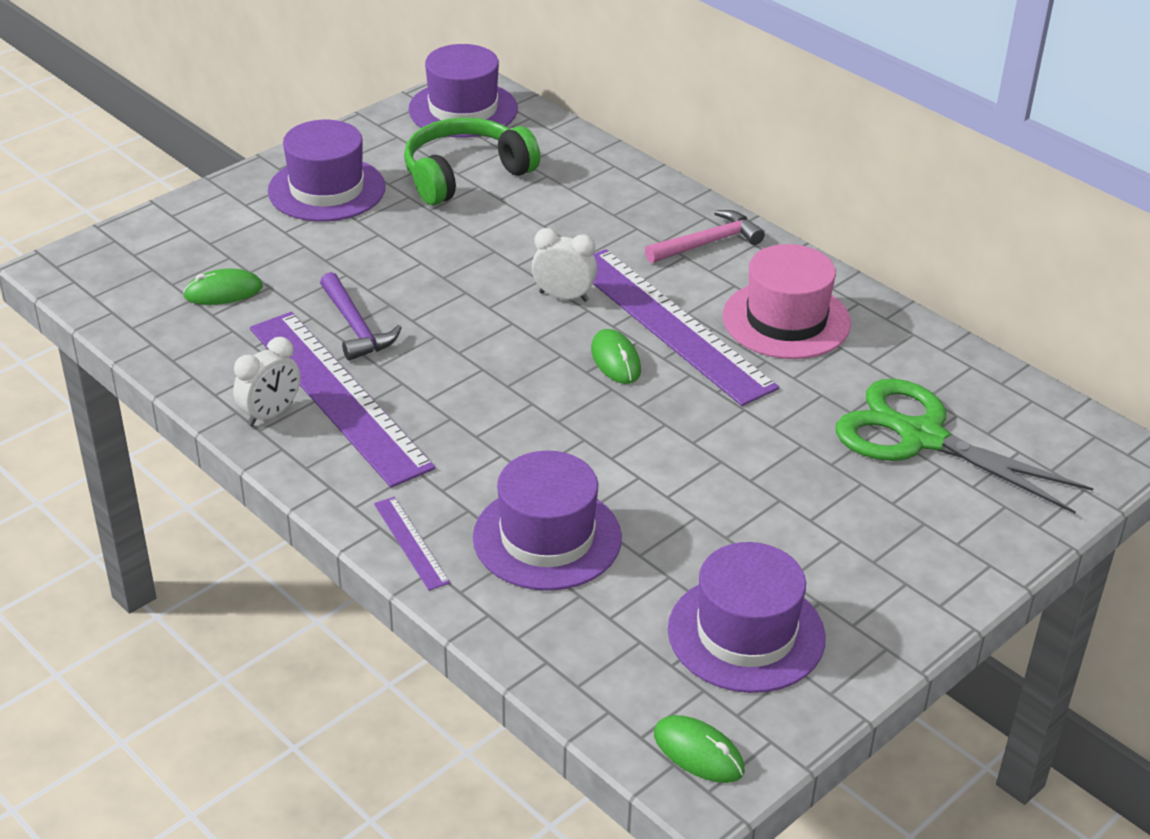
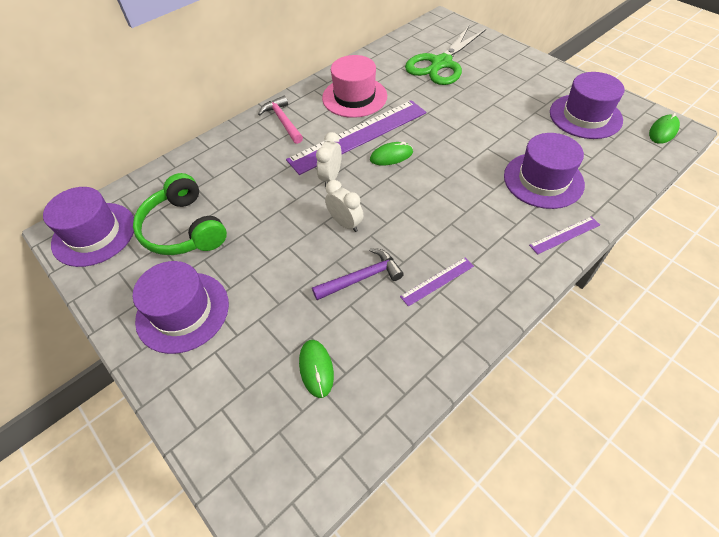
camera: 85 degrees left, 15 degrees up
(270, 414) = (462, 318): white clock -> white clock (345, 223)
(338, 396) = (437, 281): purple ruler -> purple ruler, size x0.42

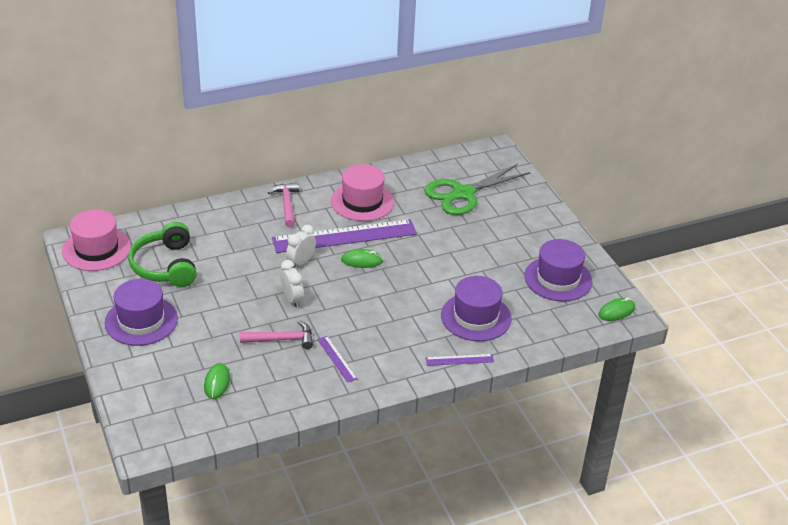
camera: 15 degrees right, 15 degrees down
(94, 234) = (96, 249): purple hat -> pink hat
(362, 277) = (282, 339): purple hammer -> pink hammer
(437, 281) = (337, 359): purple ruler -> purple ruler turned 75 degrees clockwise

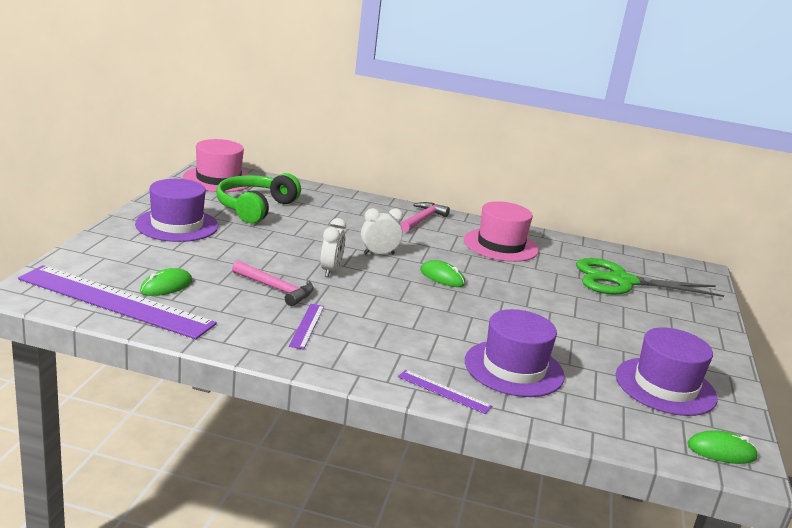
camera: 35 degrees right, 15 degrees down
(344, 236) = (449, 257): purple ruler -> purple ruler (115, 301)

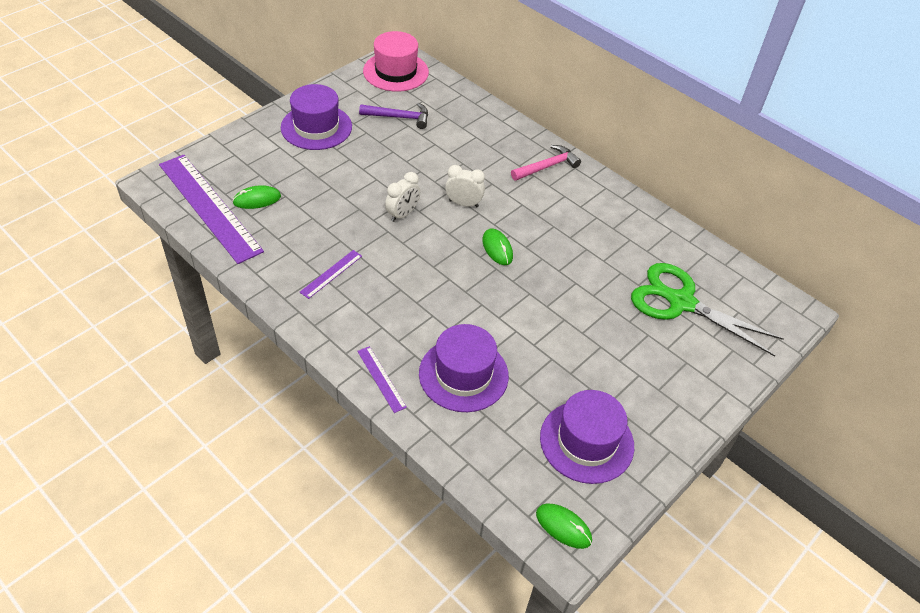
camera: 30 degrees right, 25 degrees up
(255, 208) = (399, 117): green headphones -> purple hammer
(276, 289) = (339, 225): pink hammer -> none
(500, 245) = (596, 220): pink hat -> none

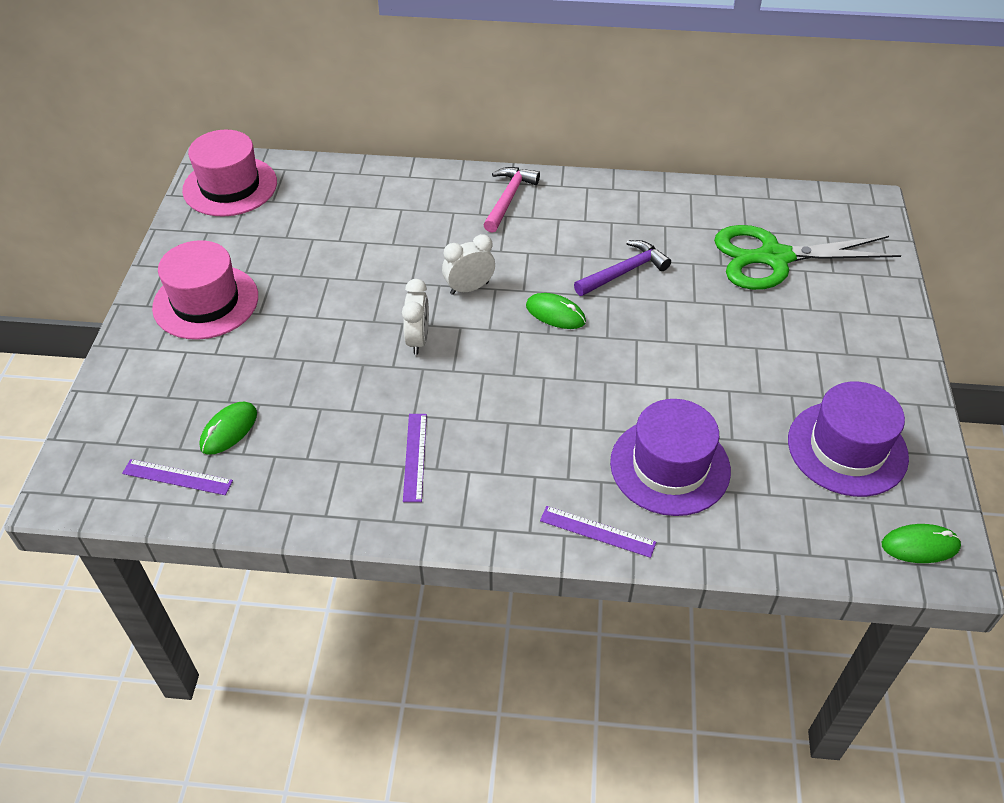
camera: 35 degrees left, 0 degrees up
(209, 207) = (177, 477): purple ruler -> purple ruler, size x0.42
(316, 127) = (206, 302): purple hat -> pink hat
(399, 117) = (293, 235): purple hammer -> purple hammer (624, 272)

